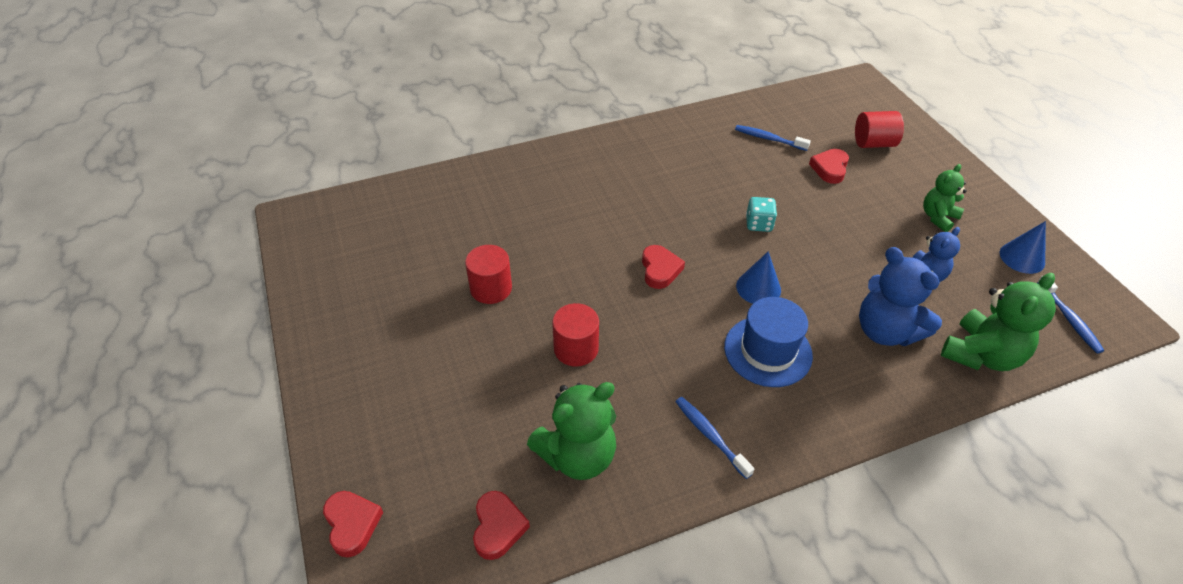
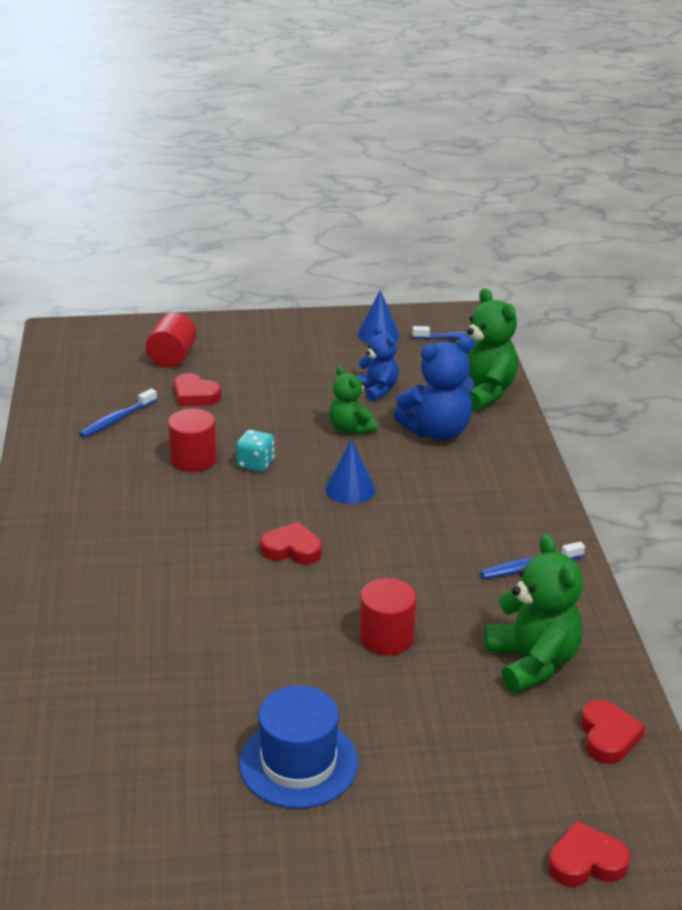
camera: 75 degrees left, 15 degrees down
(491, 288) = (259, 694): red cylinder -> red cylinder (193, 459)
(498, 527) = (608, 736): red heart -> red heart turned 75 degrees clockwise
(768, 351) = (437, 505): blue hat -> blue hat (298, 763)
(938, 217) = (305, 357): green teddy bear -> green teddy bear (351, 428)

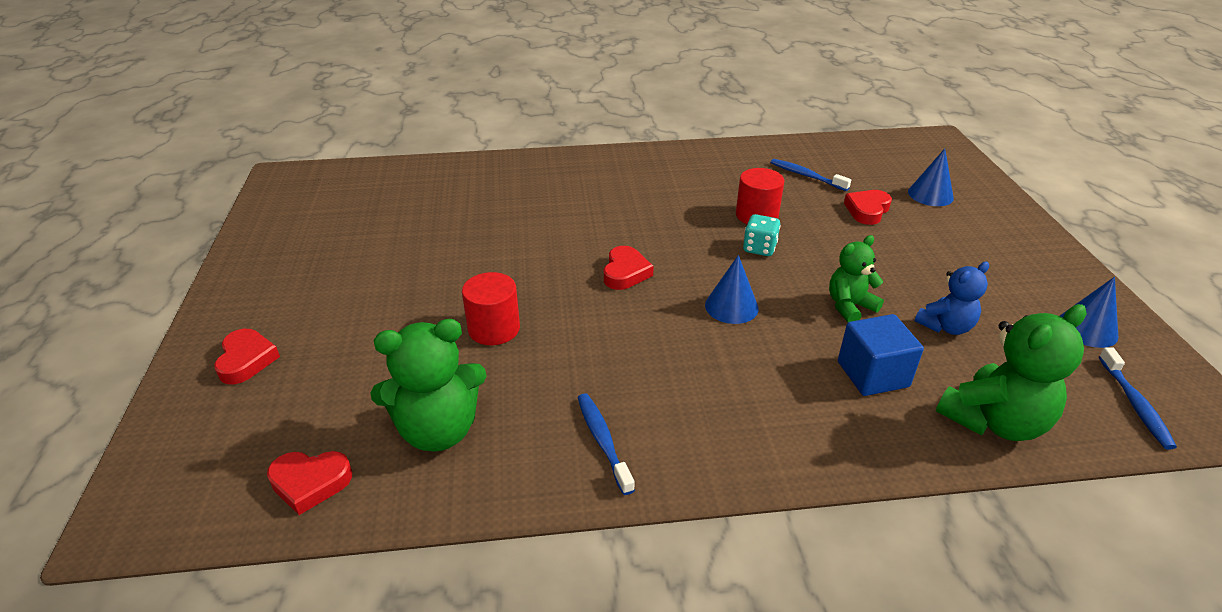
camera: 90 degrees right, 5 degrees up
(172, 357) = (930, 194): red cylinder -> blue cone
(298, 763) = (353, 282): blue hat -> none
(437, 431) = (872, 374): blue teddy bear -> blue cube
(586, 862) = (162, 446): red heart -> red heart (246, 360)

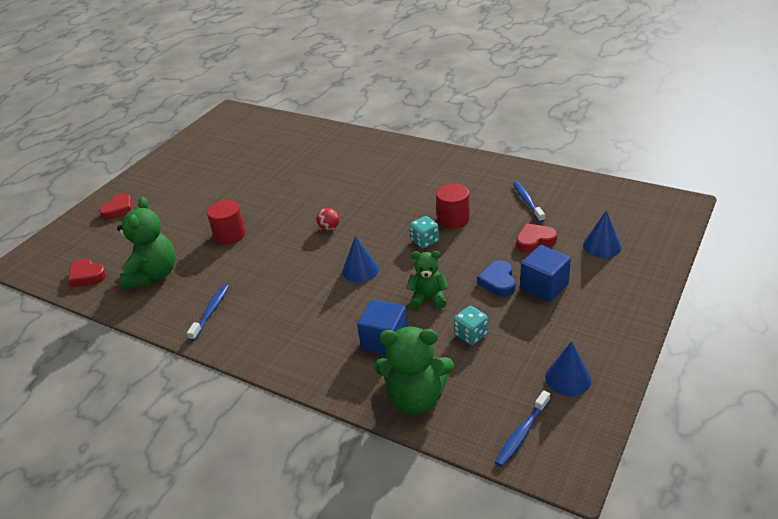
camera: 40 degrees right, 0 degrees up
(438, 430) = (153, 275): green teddy bear -> green teddy bear turned 105 degrees counterclockwise
(625, 272) = (329, 228): red heart -> red ball
(892, 262) = (498, 282): none -> blue heart
(938, 250) = (544, 286): none -> blue cube
(945, 326) = (471, 335): blue teddy bear -> turquoise dice

